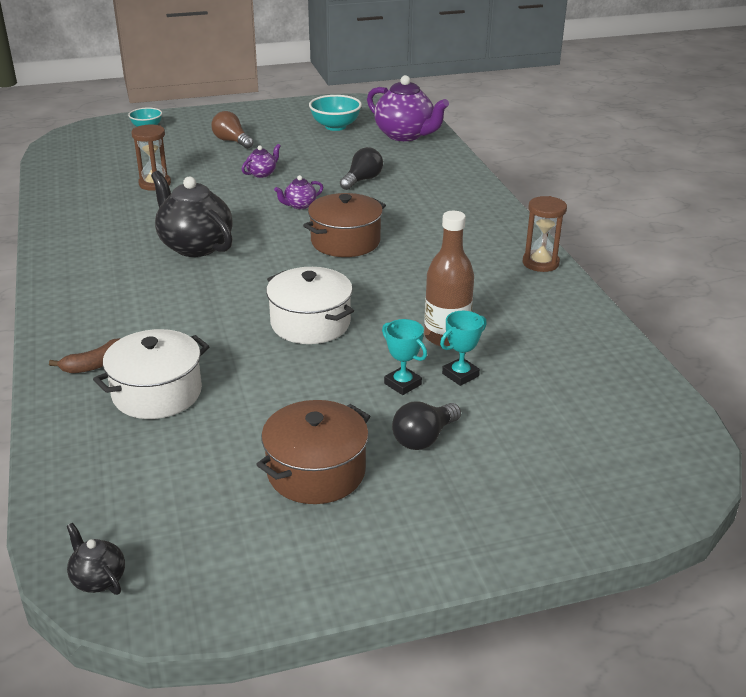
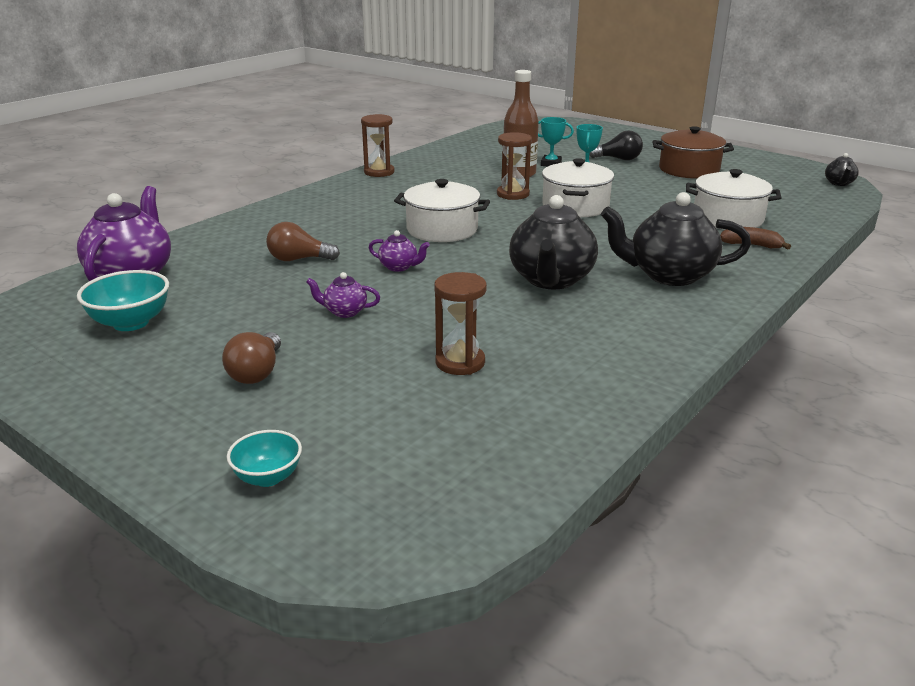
camera: 125 degrees left, 5 degrees down
(123, 292) = (669, 275): none -> black teapot
(345, 241) = (442, 229): brown pot -> white pot
(362, 180) = (299, 259): black light bulb -> brown light bulb
(387, 305) = (513, 194): none -> brown hourglass

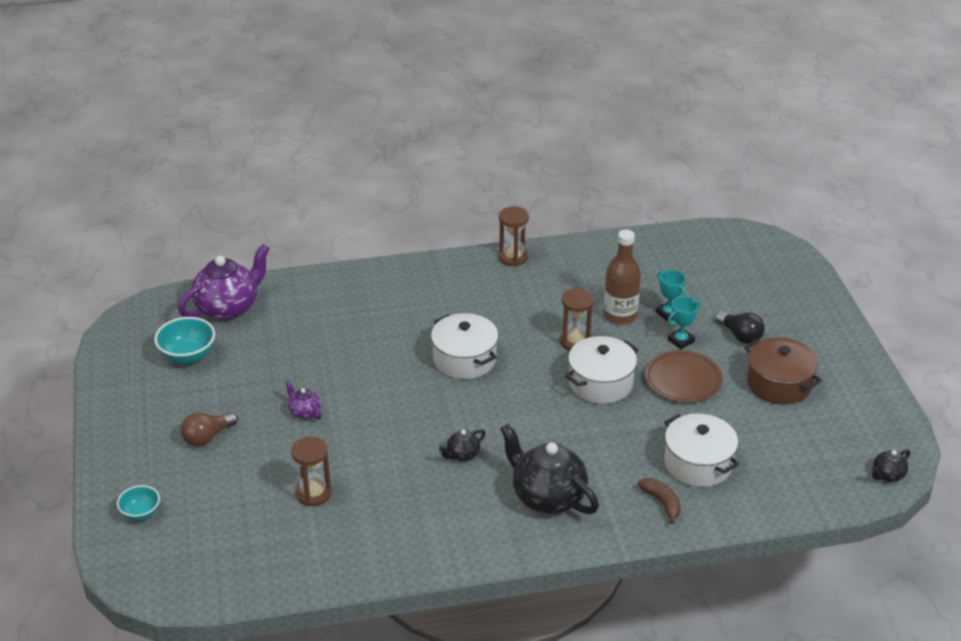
camera: 40 degrees right, 10 degrees up
(299, 259) = (336, 343): brown light bulb -> none
(399, 267) = (386, 386): purple teapot -> none
(551, 280) = (462, 455): black teapot -> black teapot, size x0.46
(628, 187) = (683, 380): none -> brown plate

